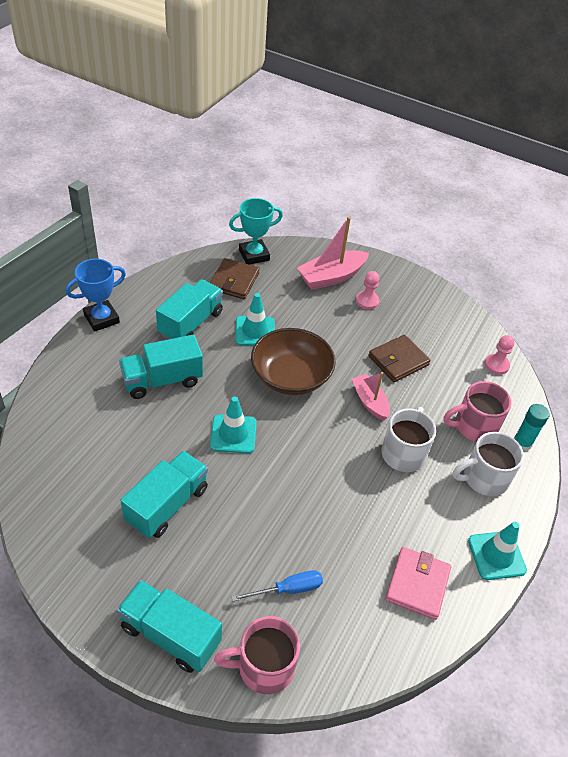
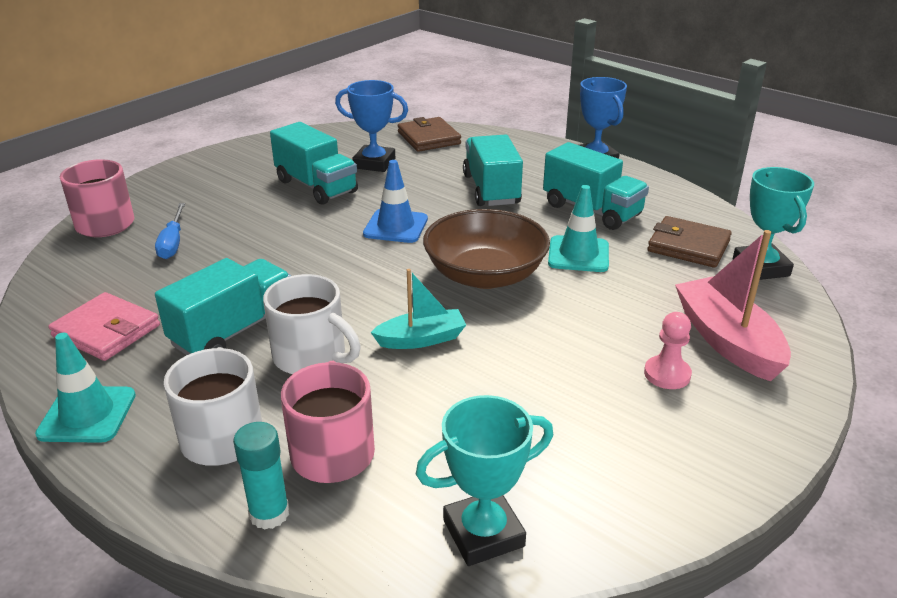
camera: 105 degrees right, 15 degrees down
(114, 468) = (374, 163): none -> blue trophy
(170, 634) = (177, 183): turquoise truck -> turquoise truck (234, 331)
(233, 434) = (396, 226): turquoise traffic cone -> blue traffic cone
(369, 401) = (421, 339): pink boat -> turquoise boat
(398, 361) = (508, 386): brown wallet -> brown wallet (428, 138)
(496, 365) = (483, 533): pink pawn -> turquoise trophy

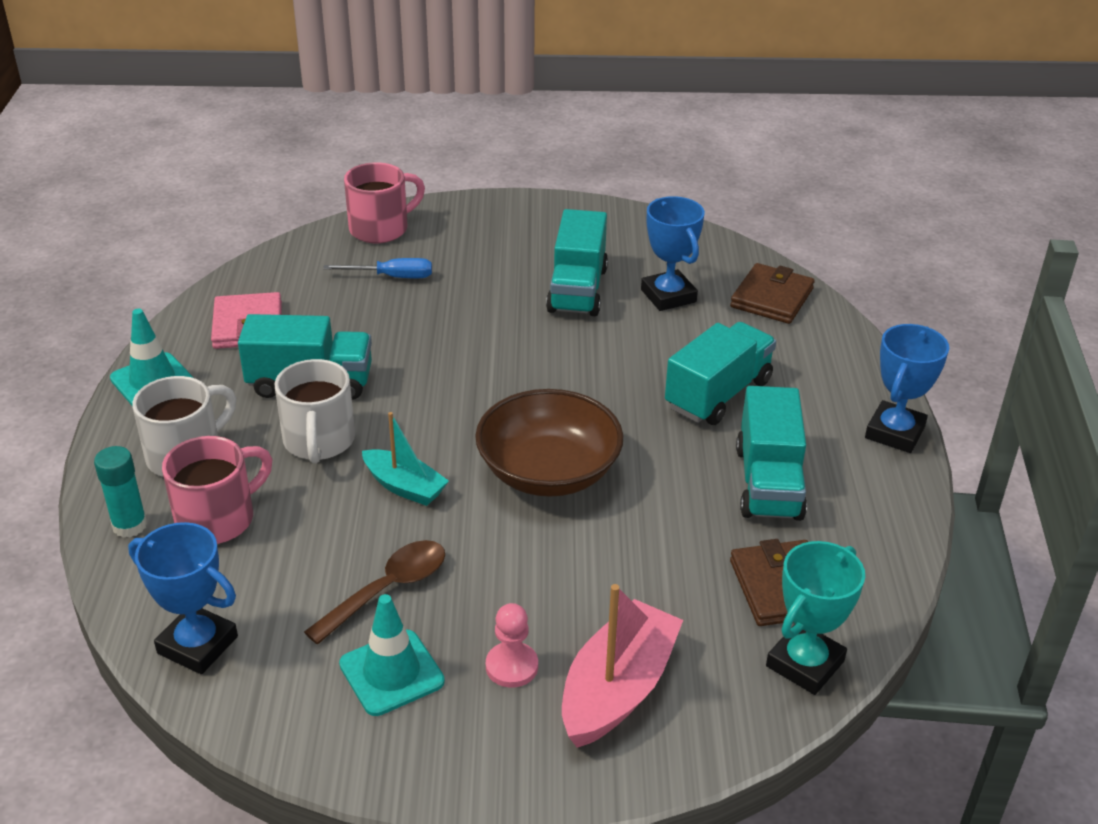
camera: 50 degrees right, 5 degrees up
(173, 243) = (392, 277): blue screwdriver -> blue screwdriver turned 135 degrees counterclockwise
(396, 226) = (566, 374): blue traffic cone -> none
(483, 533) = (197, 645): turquoise trophy -> blue trophy
(528, 396) = (388, 589): none -> brown spoon
(578, 254) = (661, 514): turquoise traffic cone -> turquoise traffic cone (391, 673)

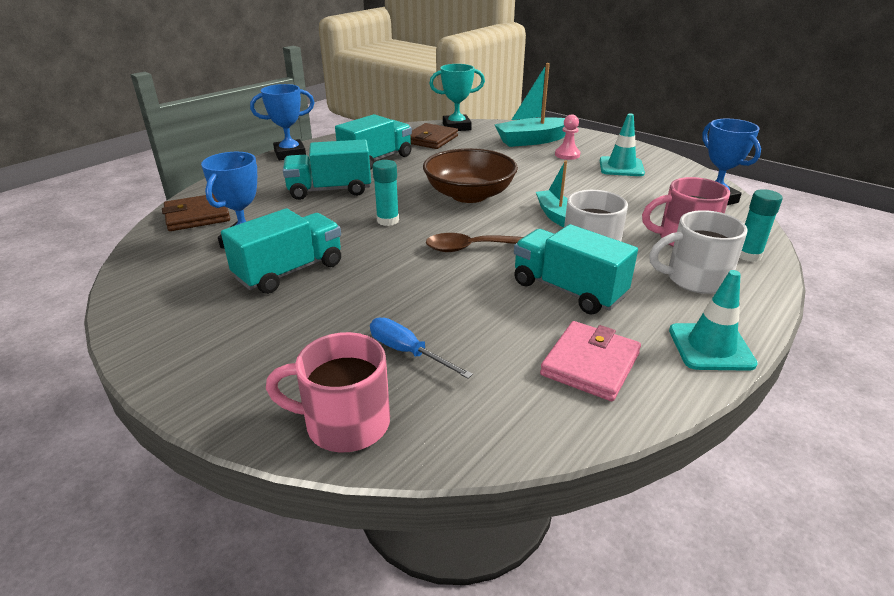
camera: 140 degrees left, 5 degrees down
(388, 589) = (601, 186): brown spoon -> brown spoon (473, 248)
(583, 383) = (388, 220): none -> turquoise glue stick
(618, 689) = (532, 140): pink boat -> turquoise boat

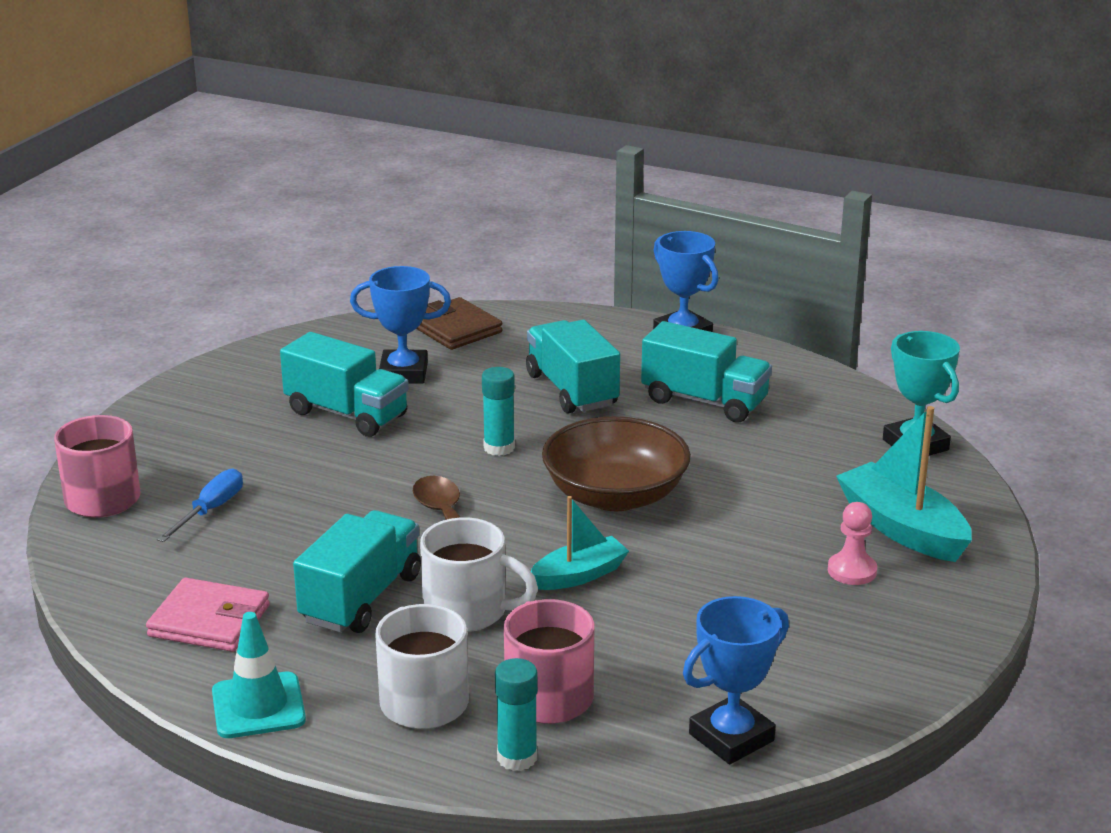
camera: 75 degrees right, 5 degrees down
(431, 139) = (830, 430): brown wallet -> none
(621, 167) = (828, 632): turquoise traffic cone -> none

